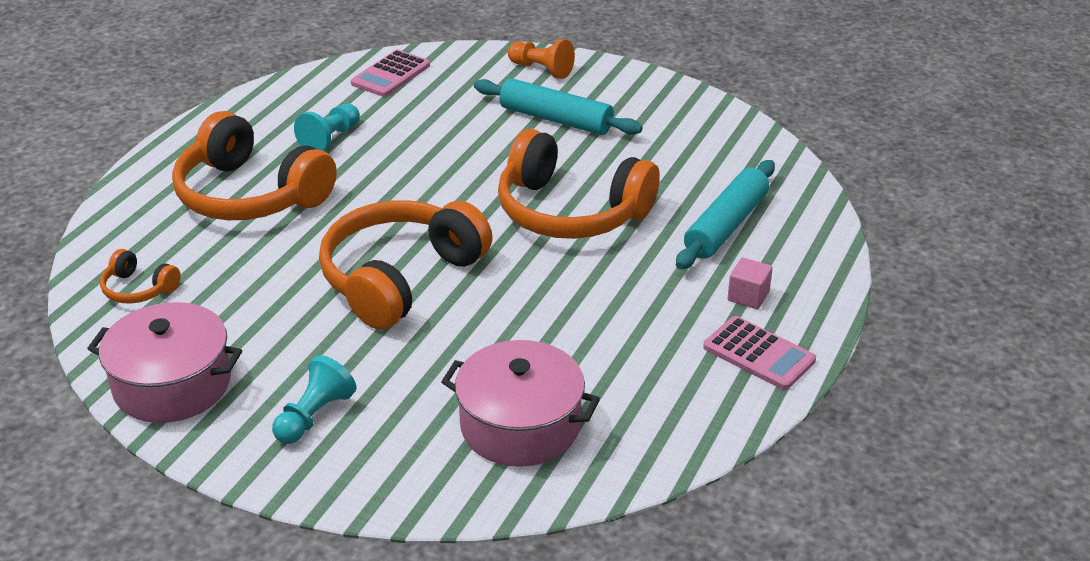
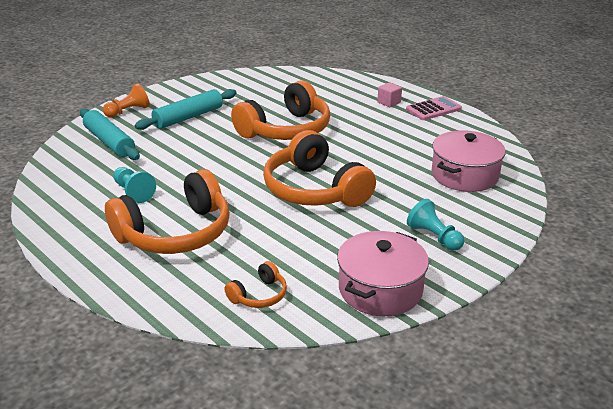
camera: 70 degrees left, 5 degrees down
(391, 74) = (74, 159): pink calculator -> none
(726, 226) = (329, 95): turquoise rolling pin -> turquoise rolling pin (109, 142)

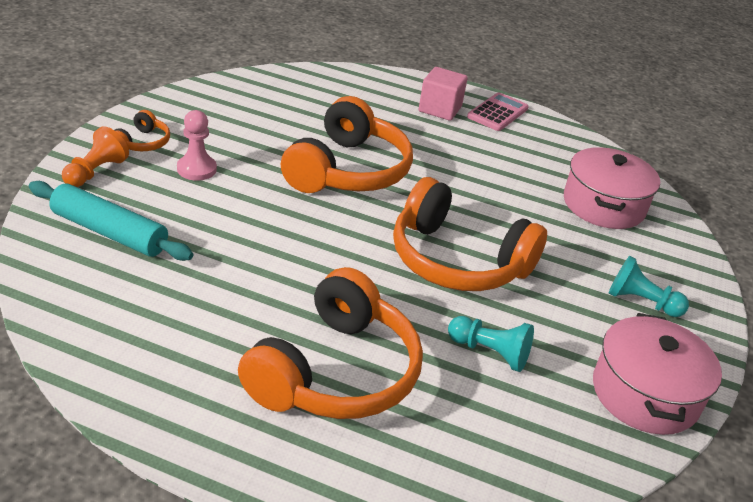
camera: 30 degrees left, 5 degrees up
(133, 192) = (219, 316): turquoise pawn -> turquoise pawn (490, 352)
(188, 117) = (196, 169): turquoise rolling pin -> pink pawn
(259, 295) = (521, 444): orange headphones -> orange headphones (142, 143)
(389, 102) = (440, 109): pink cube -> pink cube, size x1.56

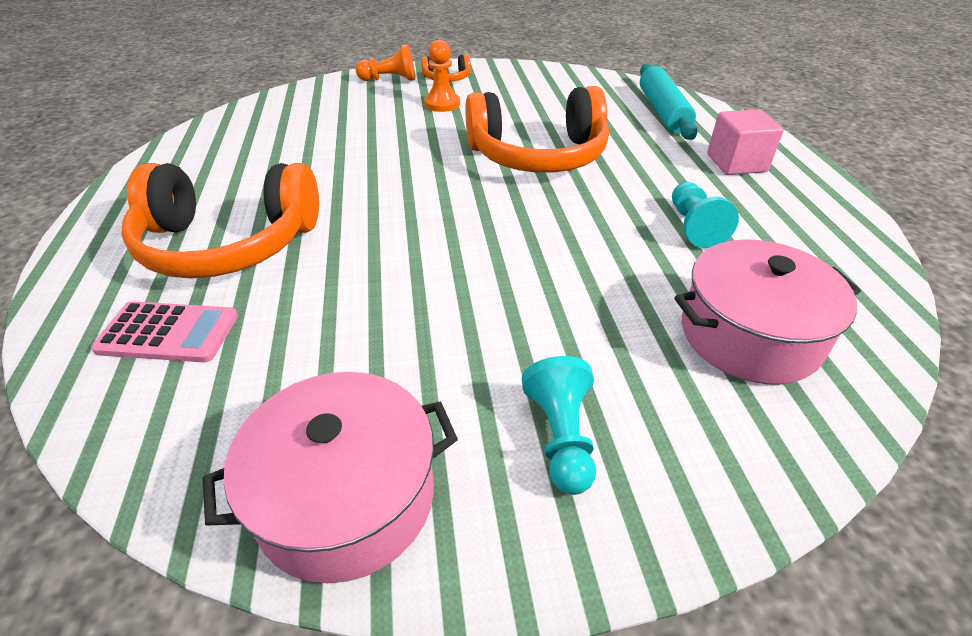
camera: 65 degrees right, 5 degrees up
(109, 232) = (325, 106): turquoise rolling pin -> turquoise rolling pin (663, 111)
(196, 169) = (442, 104): pink pawn -> orange pawn
(457, 260) = (469, 256): orange headphones -> none
(490, 352) = (327, 326): turquoise pawn -> turquoise pawn (693, 227)
(497, 113) = (805, 196): pink calculator -> pink calculator (168, 333)

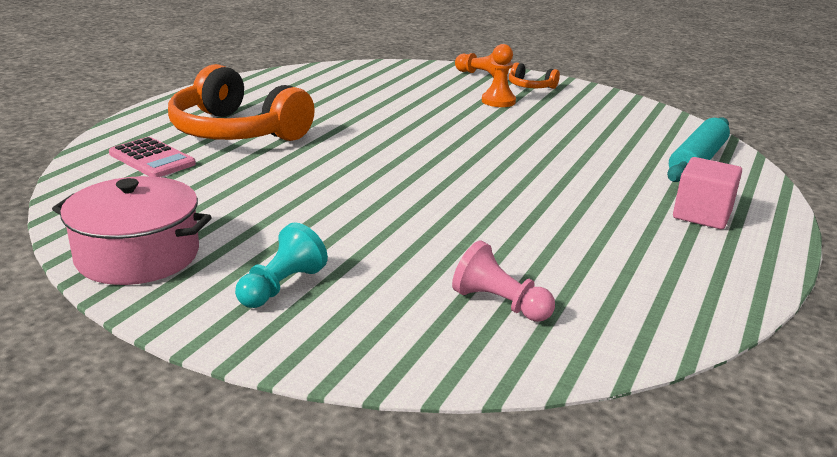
camera: 35 degrees right, 15 degrees down
(538, 156) = (521, 154): orange headphones -> none
(693, 227) = (575, 235): turquoise pawn -> none
(749, 335) = (499, 303): pink pot -> pink pawn

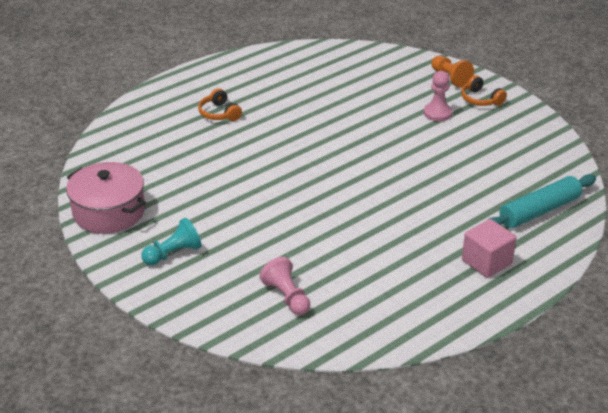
camera: 25 degrees right, 10 degrees up
(152, 159) = (152, 131): pink calculator -> none
(236, 132) = (219, 113): orange headphones -> orange headphones, size x0.44
(498, 101) = (437, 113): orange pawn -> pink pawn

